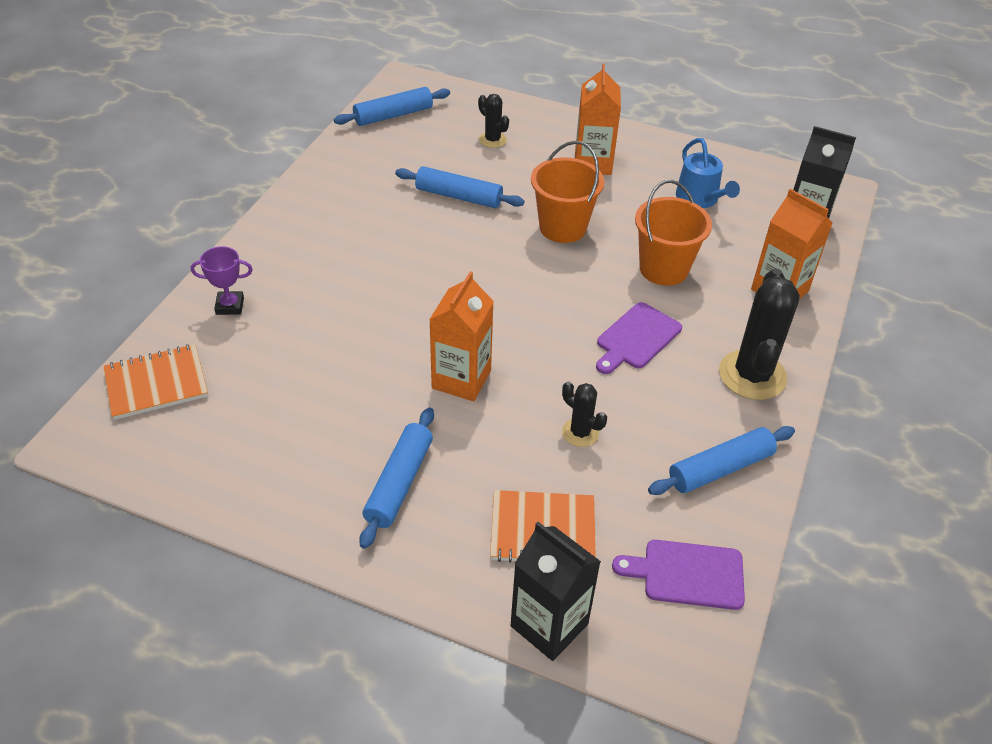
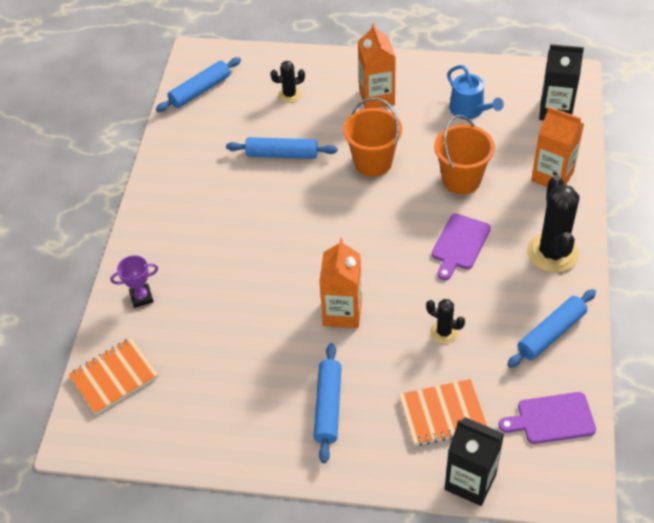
camera: 10 degrees left, 5 degrees up
(492, 140) = (289, 95): black cactus -> black cactus turned 45 degrees counterclockwise

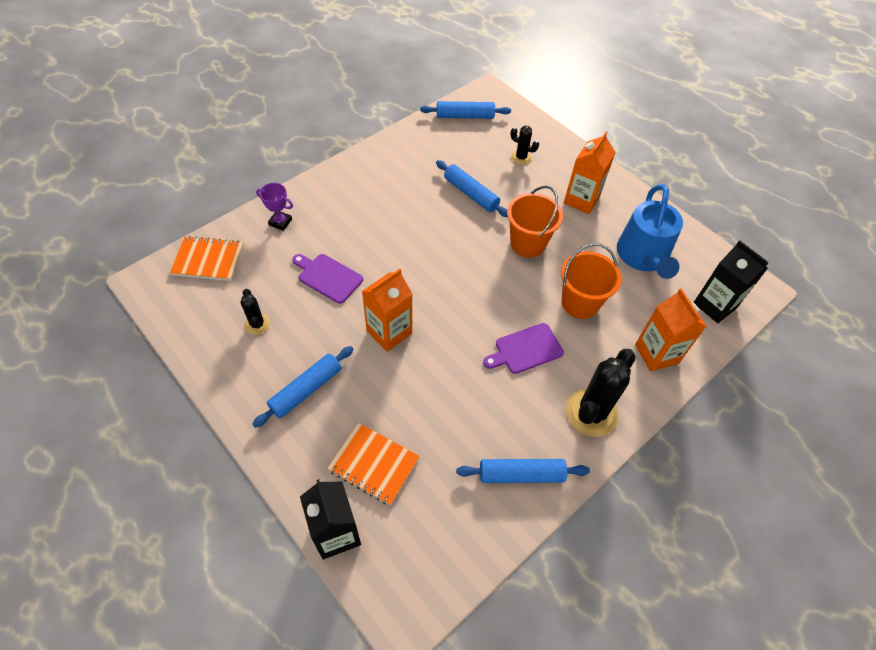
camera: 35 degrees right, 5 degrees up
(444, 332) = (442, 405): black cactus -> black cactus (257, 324)
(469, 110) = (643, 256): blue watering can -> blue watering can, size x1.58
(552, 418) = (448, 542): purple cutting board -> purple cutting board (328, 277)

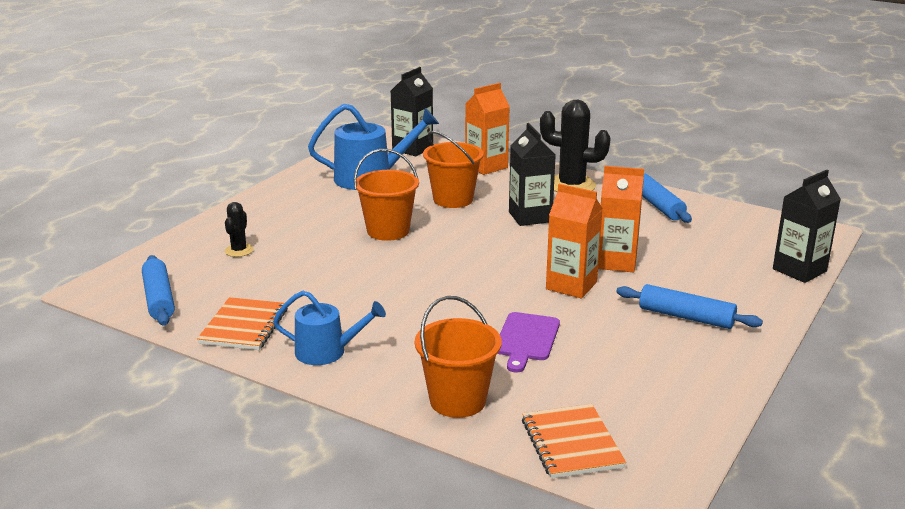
camera: 105 degrees left, 30 degrees down
(257, 324) = (637, 371): black cactus -> none
(280, 222) = (457, 400): purple trophy -> orange bucket
(365, 177) = (327, 352): none -> blue watering can
(374, 464) = (721, 266): orange notebook -> orange notebook (244, 326)
(471, 194) = (323, 272): blue rolling pin -> none
(526, 349) = (530, 217): purple cutting board -> black carton
(581, 200) = (301, 211): orange carton -> orange carton (616, 262)

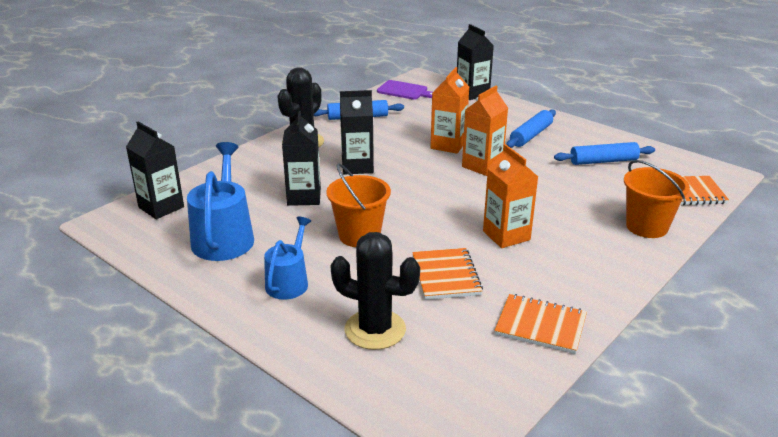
camera: 80 degrees left, 5 degrees up
(158, 299) = (479, 387): blue rolling pin -> blue rolling pin (603, 161)
(239, 250) = (375, 329): black cactus -> black cactus, size x1.93
(324, 276) = (446, 275): none -> orange notebook
(327, 352) = (584, 280): blue watering can -> blue watering can (289, 282)
(453, 199) = (304, 197): orange bucket -> black carton
(486, 166) = (236, 173): orange carton -> orange carton (506, 235)
(526, 339) = (561, 192): purple cutting board -> purple cutting board (404, 91)

